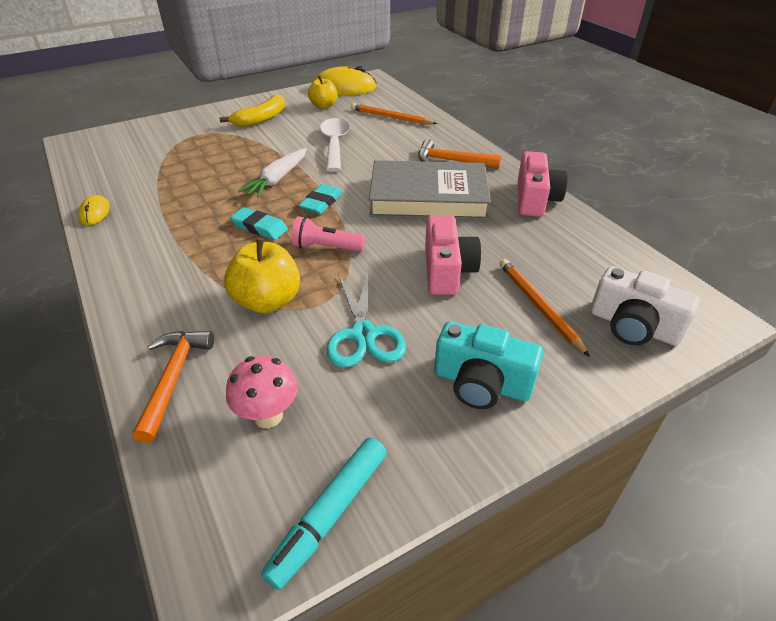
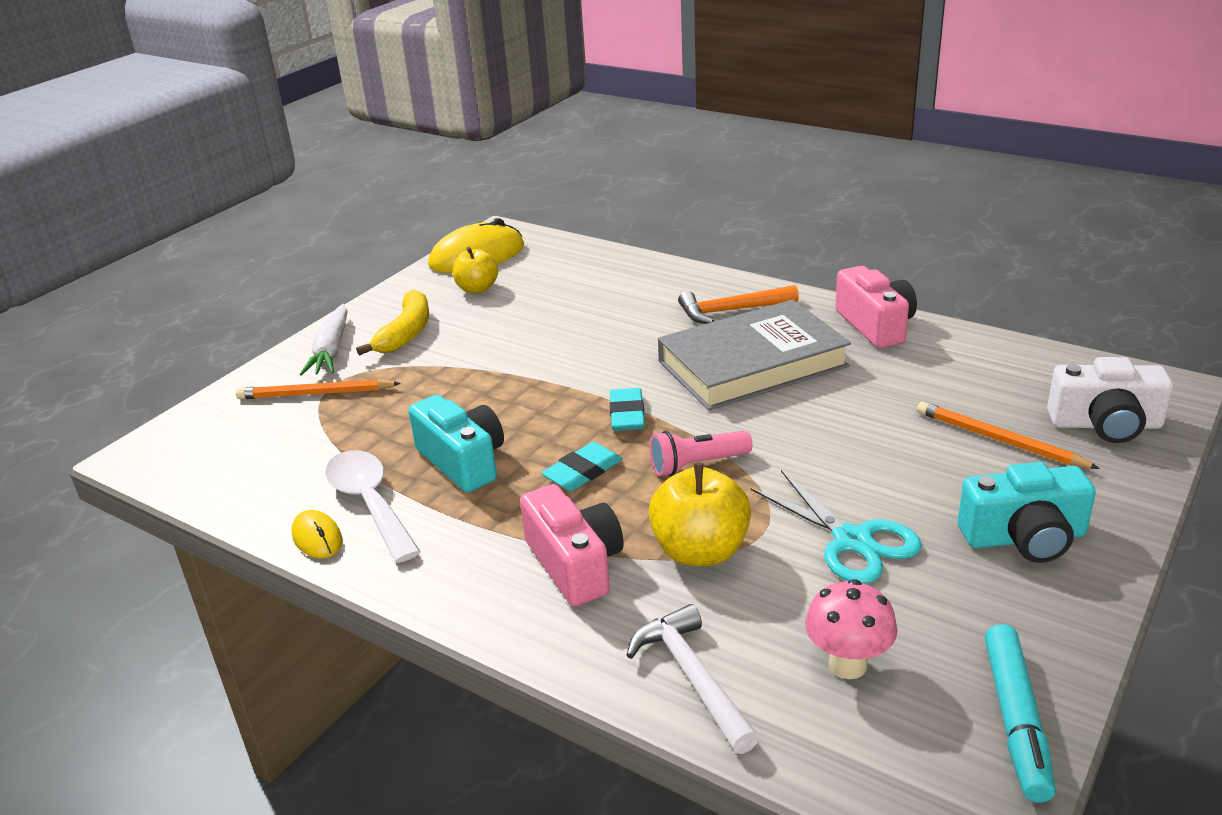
camera: 25 degrees left, 10 degrees down
(173, 379) = (693, 678): orange hammer -> white hammer
(207, 198) = (463, 461): none -> turquoise camera
(259, 227) = (582, 472): turquoise eraser -> turquoise eraser turned 45 degrees counterclockwise
(277, 179) = (532, 405): white carrot -> white carrot (331, 350)
(335, 144) = (555, 335): white spoon -> white spoon (370, 503)
(391, 117) = (590, 278): orange pencil -> orange pencil (316, 393)
(447, 270) = (865, 438): pink camera -> pink camera (575, 564)

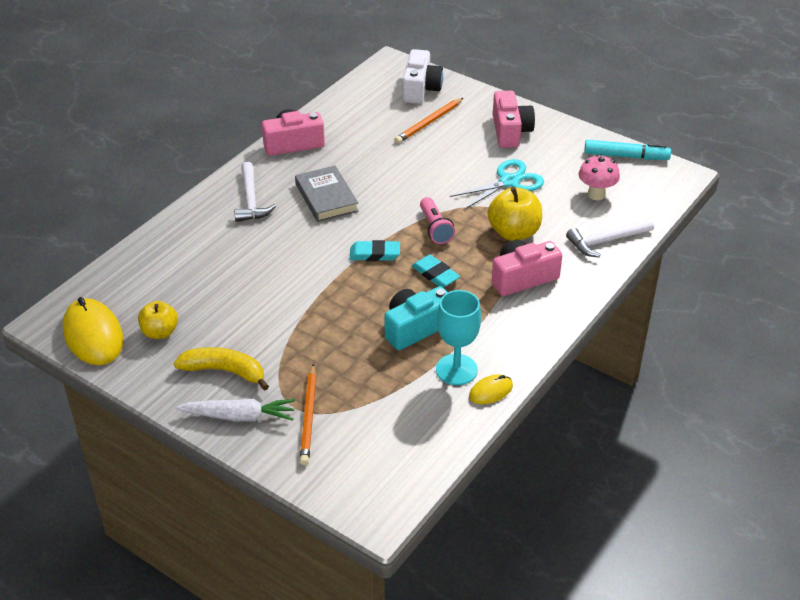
camera: 90 degrees left, 10 degrees up
(370, 503) = (456, 369): white spoon -> turquoise goblet
(732, 310) = (251, 200): orange hammer -> white hammer
(752, 364) = (326, 197): grey book -> grey book, size x0.62
(1024, 538) = (510, 131): turquoise camera -> pink camera

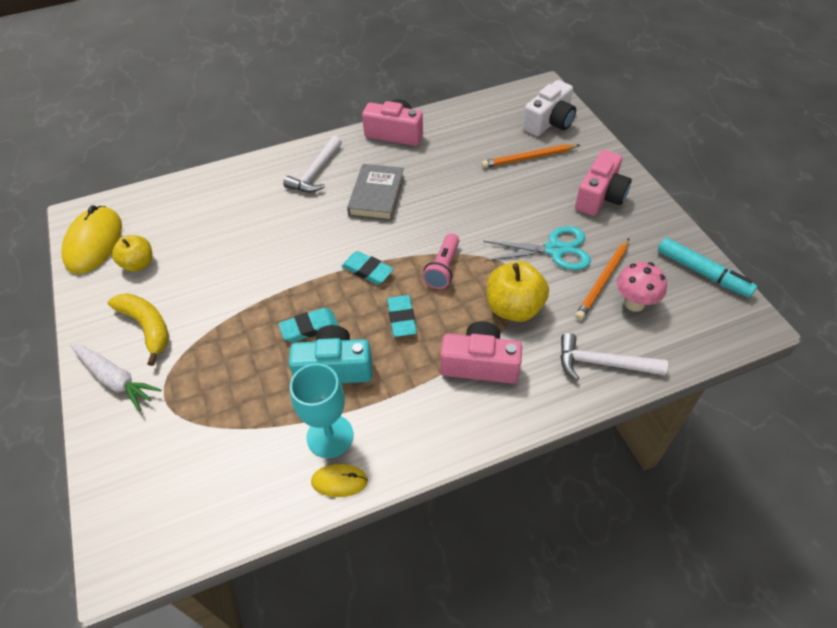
camera: 35 degrees right, 10 degrees up
(308, 416) = (164, 412): orange pencil -> orange pencil (602, 280)
(367, 311) = (309, 327): none -> turquoise eraser

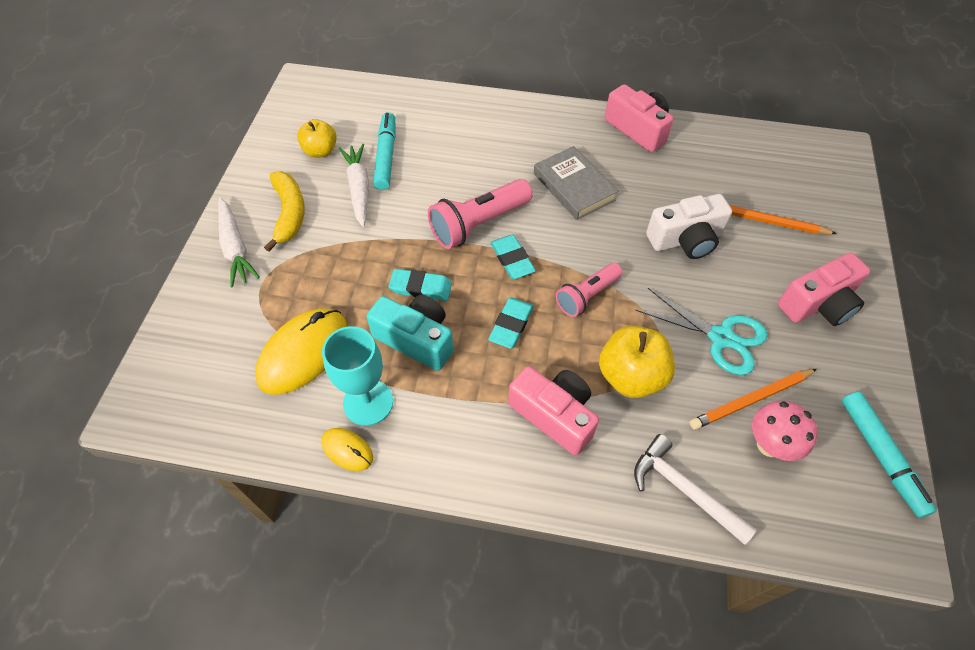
camera: 30 degrees right, 5 degrees up
(94, 242) = (299, 113): yellow mouse -> yellow mouse (303, 353)
(197, 278) = (359, 188): none -> white carrot
(203, 242) = (386, 156): none -> turquoise marker
(316, 172) = (532, 135): white hammer -> none
(321, 257) = (479, 224): none -> pink flashlight
(376, 195) = (574, 187): grey book -> grey book turned 75 degrees counterclockwise
(549, 122) = (819, 191): white camera -> white camera (685, 240)

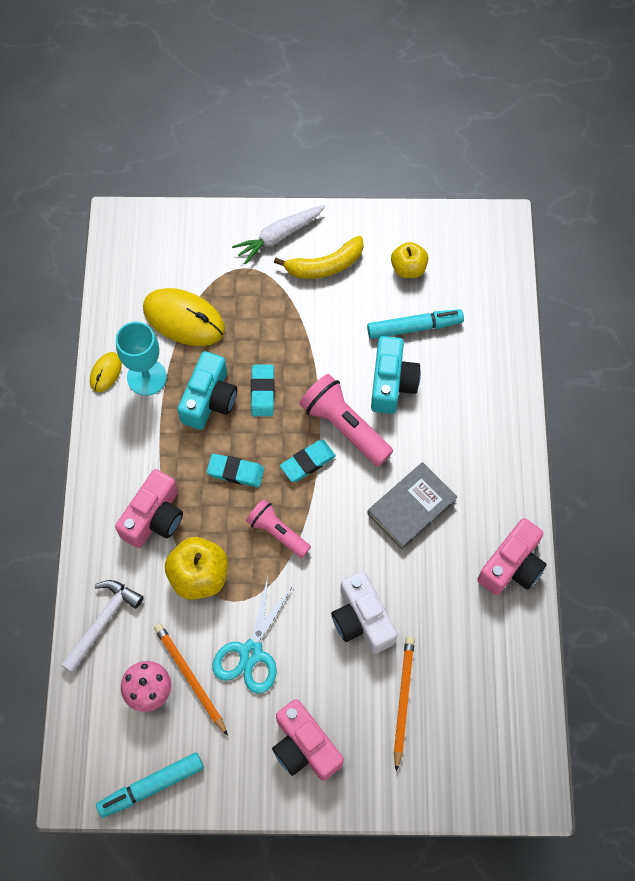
camera: 80 degrees right, 10 degrees up
(359, 188) = (367, 314): white carrot -> none
(440, 181) = (391, 383): none -> turquoise camera

